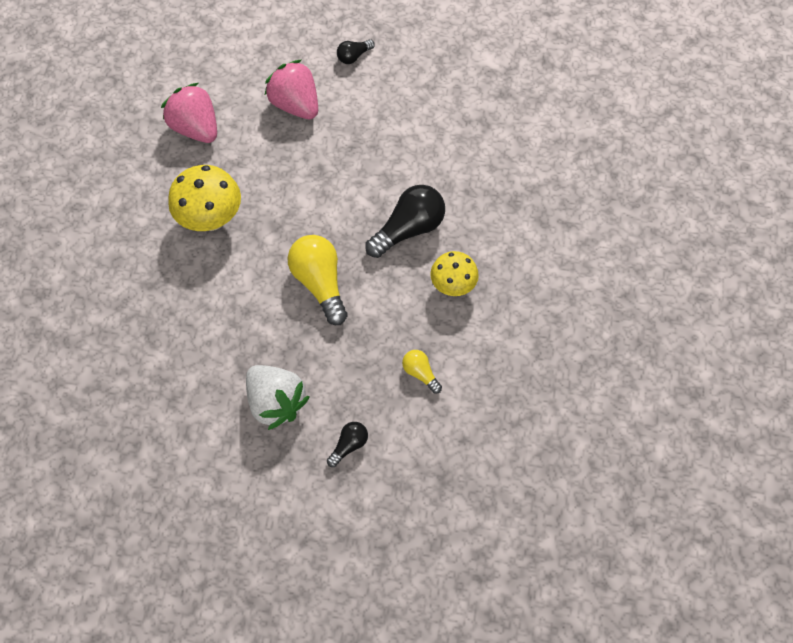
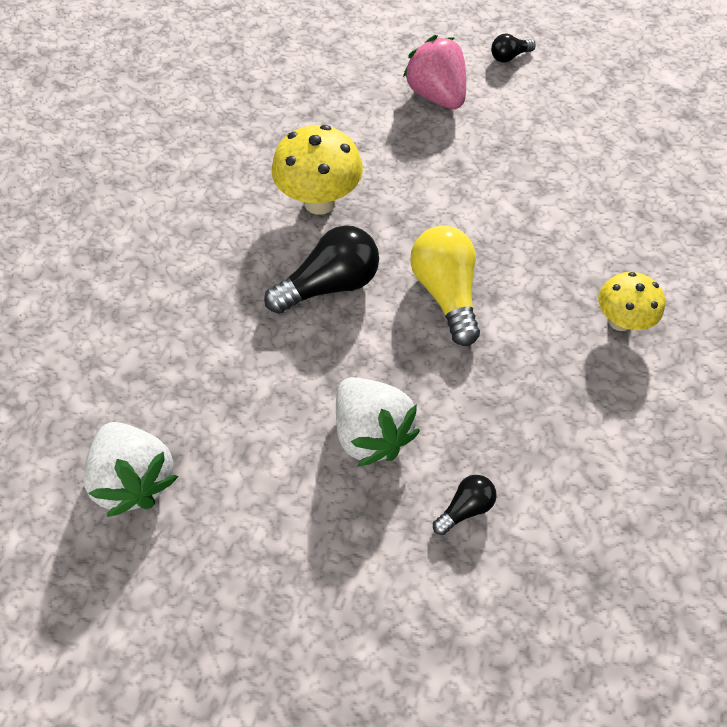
camera: 10 degrees right, 5 degrees down
(110, 464) = (136, 478): none -> white strawberry
(196, 128) = (317, 105): pink strawberry -> none
(408, 229) = (564, 246): black light bulb -> black light bulb (329, 285)
(420, 373) = (571, 426): yellow light bulb -> none

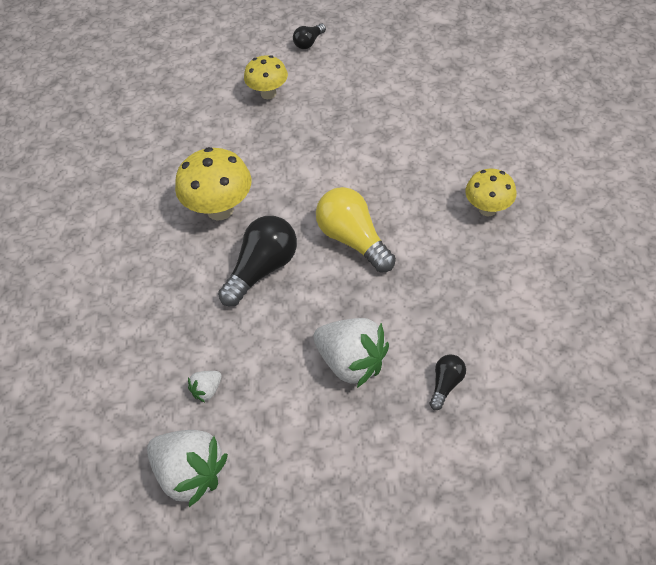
camera: 20 degrees left, 5 degrees down
(202, 393) = (207, 390): none -> white strawberry
(436, 96) = (268, 93): pink strawberry -> yellow mushroom

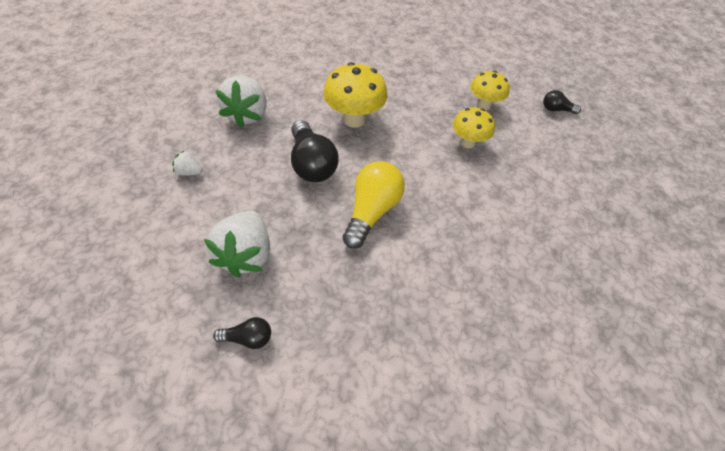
camera: 55 degrees right, 0 degrees up
(190, 473) = (116, 189): white strawberry -> white strawberry (247, 115)
(262, 269) = (312, 163): black light bulb -> black light bulb turned 60 degrees clockwise
(487, 209) = (468, 306): yellow mushroom -> yellow mushroom (467, 143)

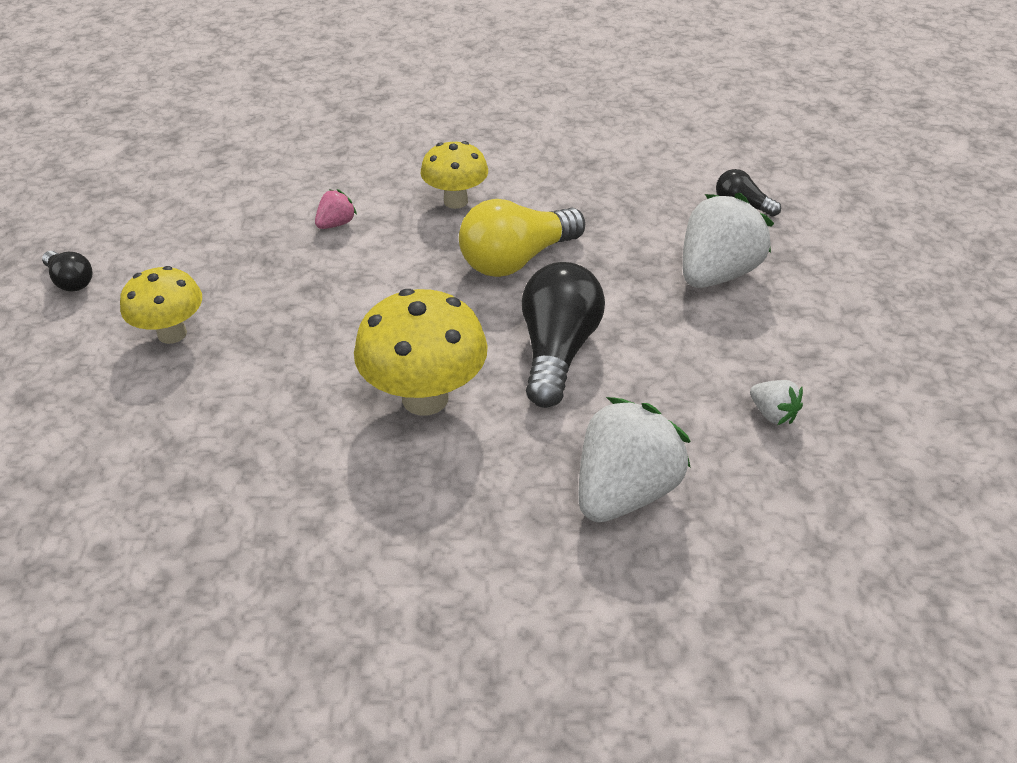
camera: 145 degrees left, 10 degrees down
(467, 143) = (282, 289): yellow mushroom -> yellow mushroom (455, 201)
(489, 192) = (336, 224): none -> pink strawberry

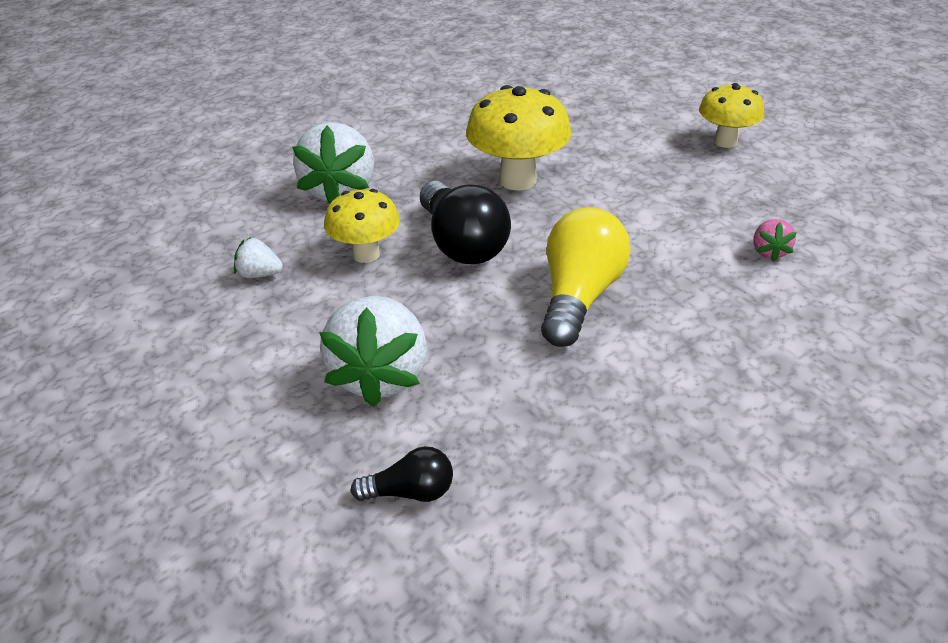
camera: 145 degrees right, 5 degrees down
(71, 281) = (845, 136): black light bulb -> none
(455, 201) = (713, 325): yellow mushroom -> yellow mushroom (366, 254)

